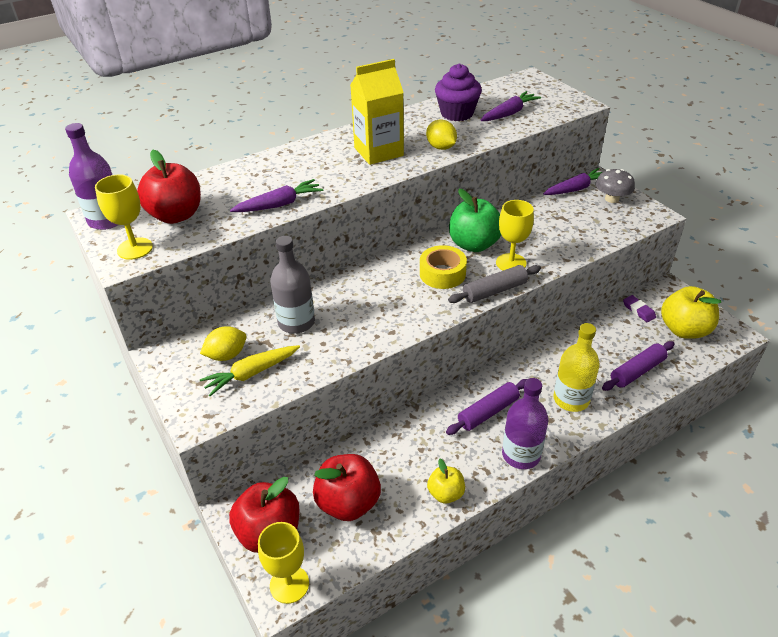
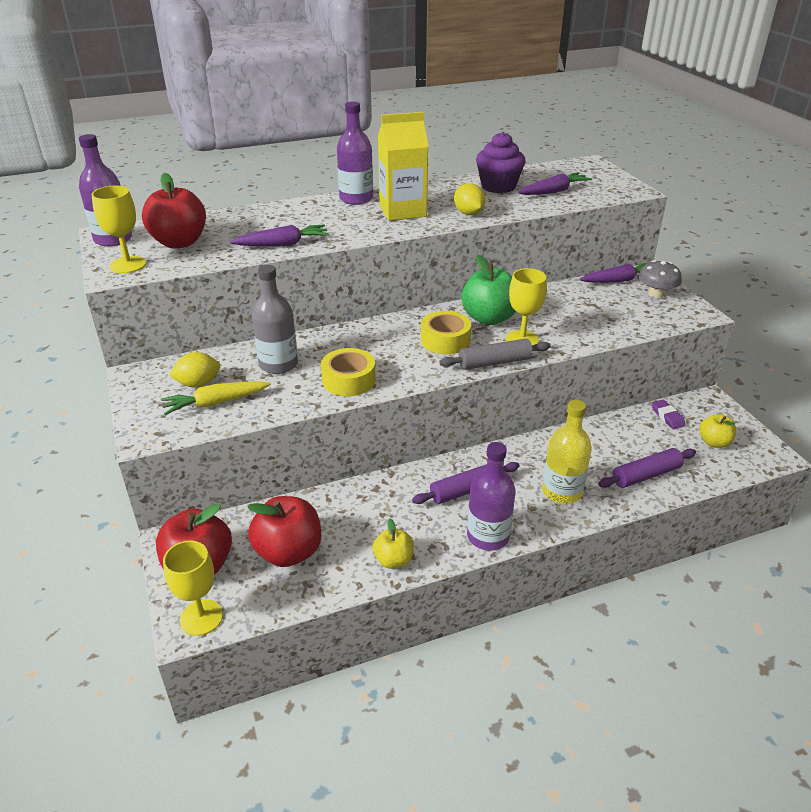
camera: 10 degrees right, 5 degrees down
(329, 143) = (356, 199): none -> purple bottle
(368, 329) = (348, 380): none -> yellow tape
(684, 330) = (714, 442): yellow apple -> yellow apple, size x0.57

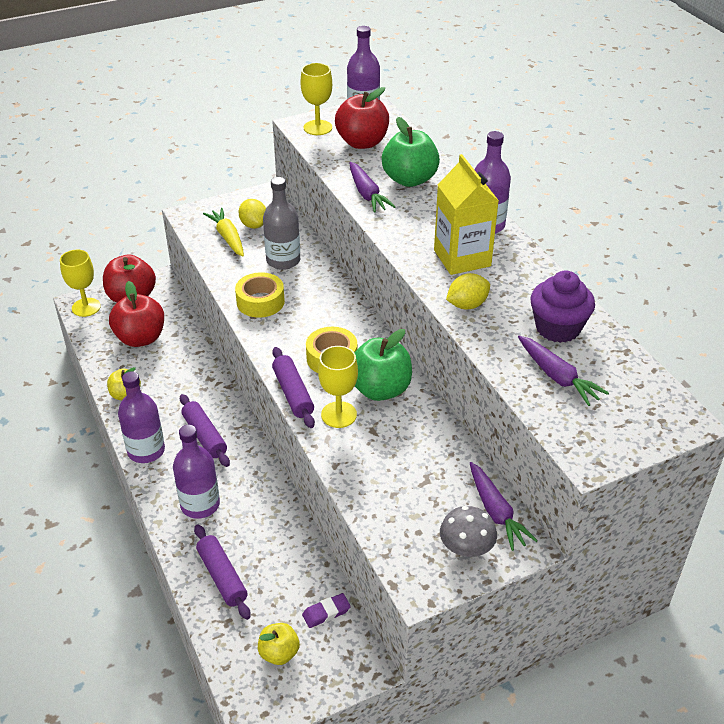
camera: 85 degrees right, 5 degrees up
(266, 224) = (409, 179): none -> green apple
(494, 362) = (293, 393): grey rolling pin -> purple rolling pin
(562, 491) = (200, 504): yellow bottle -> purple bottle

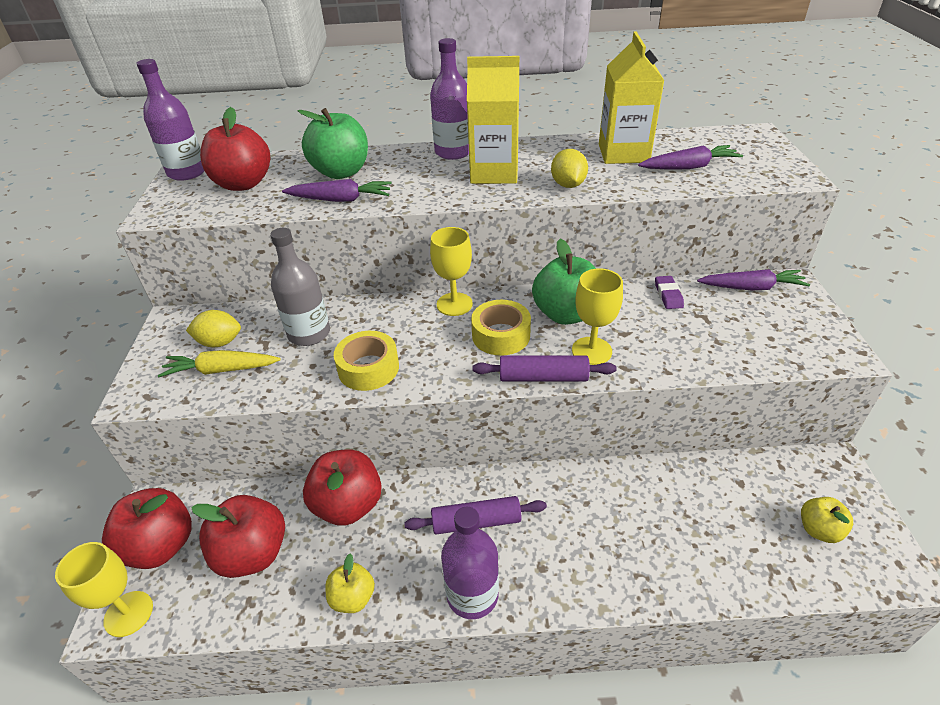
camera: 65 degrees left, 0 degrees up
(193, 366) = (348, 505): none -> red apple
(200, 504) = (588, 554): purple bottle -> none
(222, 577) = (706, 558): purple rolling pin -> none
(317, 128) = (177, 204): yellow goblet -> yellow goblet (454, 304)
(326, 612) = (767, 476): purple eraser -> purple eraser (668, 295)
(466, 547) = (793, 314): grey mushroom -> none
(558, 328) = (623, 153): purple cupcake -> yellow carton

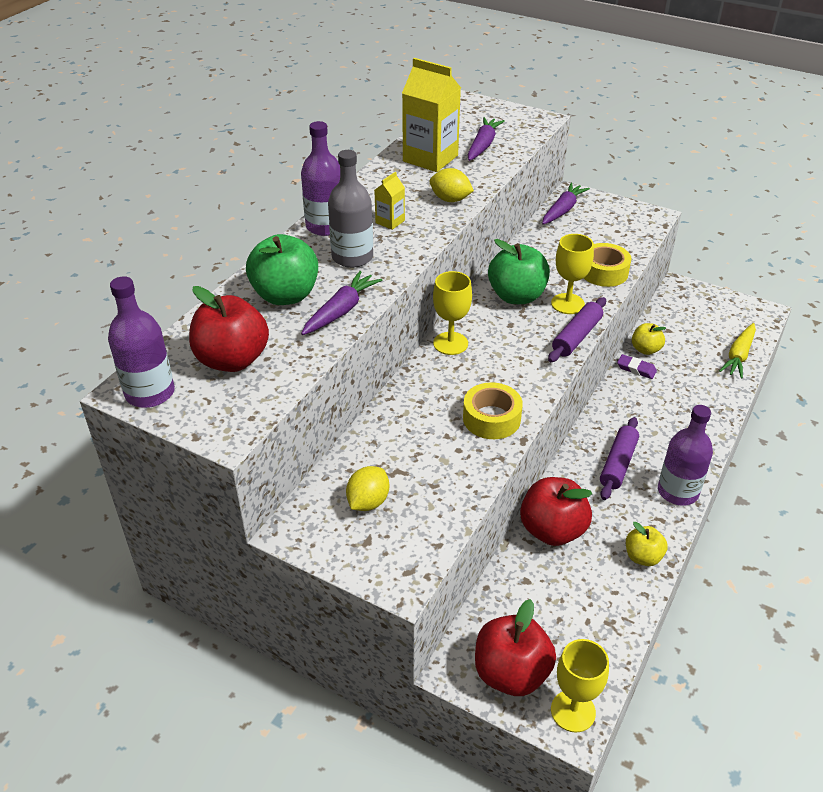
camera: 60 degrees left, 0 degrees up
(221, 370) = (413, 510): yellow carrot -> yellow carrot (738, 356)
(253, 553) = (562, 607): red apple -> none
(309, 333) = (411, 439): grey bottle -> grey bottle (352, 257)
(494, 173) = (390, 222): yellow carton -> yellow carton, size x0.47
(501, 335) = (513, 336): yellow tape -> yellow tape (604, 272)
(668, 295) = (538, 244): purple eraser -> purple eraser (636, 369)
(819, 530) = (721, 322): yellow apple -> yellow apple (645, 349)

